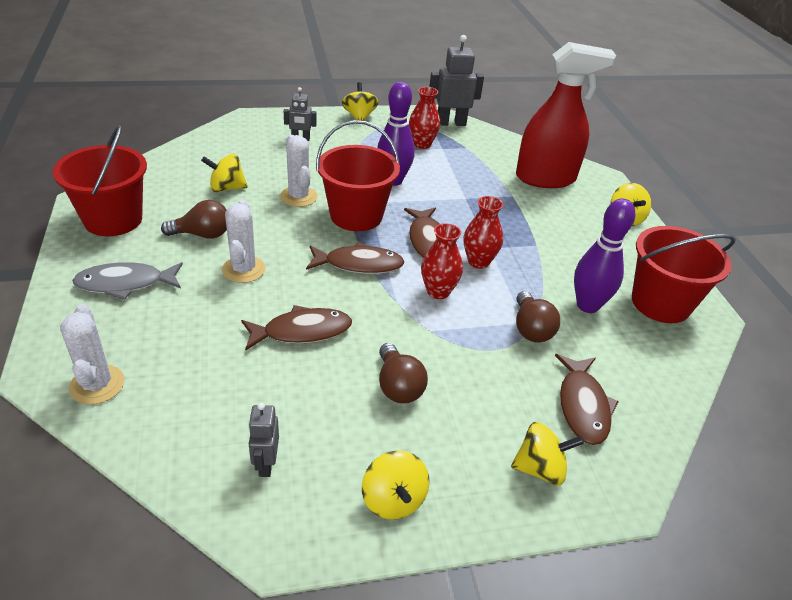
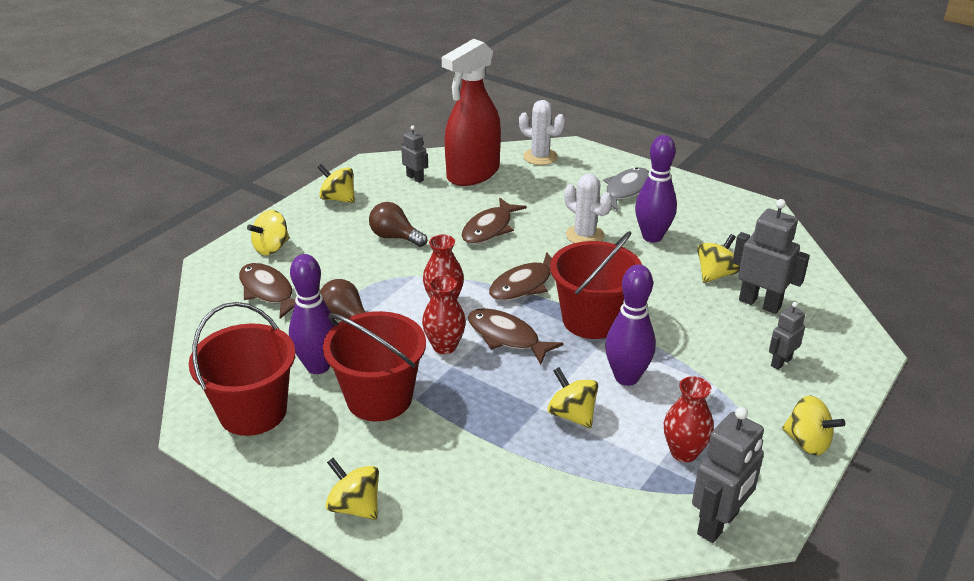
camera: 140 degrees right, 5 degrees down
(113, 219) = (717, 210): red bucket -> red bucket (379, 398)
(202, 234) = (652, 237): brown light bulb -> purple bowling pin
(243, 161) = (760, 303): none -> grey robot
(298, 197) = (659, 304): white cactus -> none
(452, 185) = (572, 415): none -> yellow spinning top
(545, 178) = (498, 507): red spray bottle -> red spray bottle (473, 174)

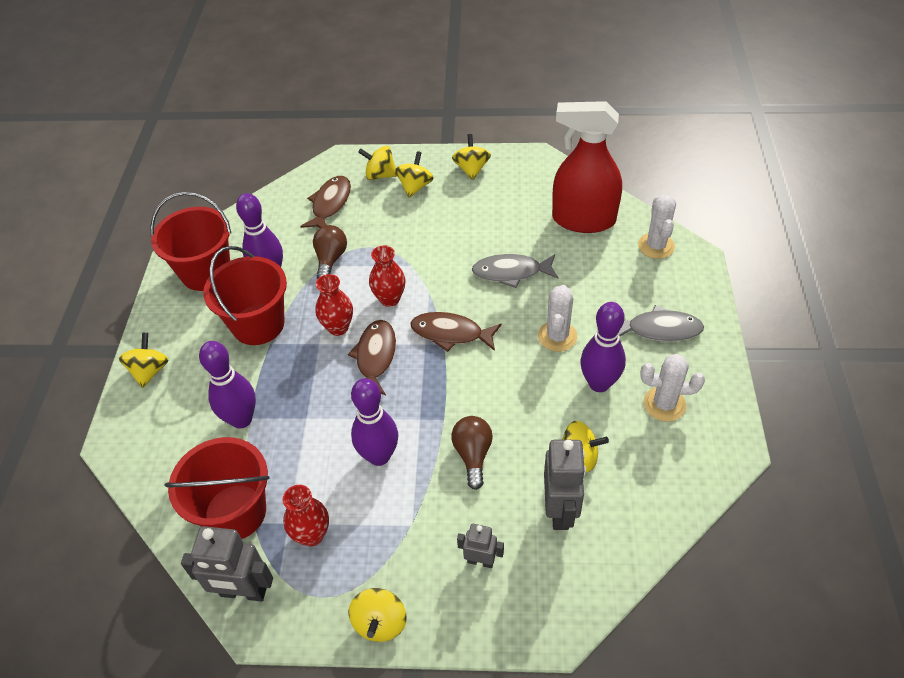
camera: 60 degrees right, 15 degrees up
(395, 237) = (449, 227): brown light bulb -> brown light bulb (473, 455)
(415, 178) = (542, 192): grey robot -> none
(489, 228) = (511, 272): brown fish -> grey fish
(498, 454) = (241, 419): none -> purple bowling pin
(572, 415) = (310, 441): yellow spinning top -> yellow spinning top (415, 186)
(592, 320) = (438, 399): red bucket -> red bucket (235, 512)
(698, 218) = (664, 404): none -> white cactus

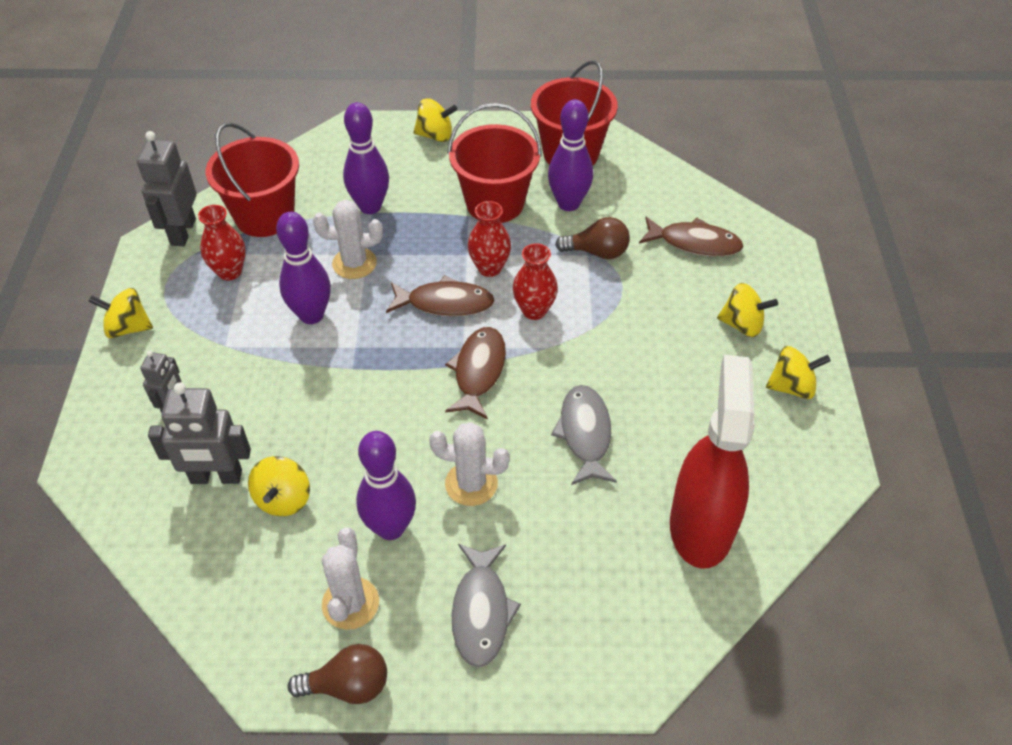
camera: 85 degrees right, 0 degrees up
(380, 175) = (759, 287): yellow spinning top -> none
(473, 455) = (301, 396): brown light bulb -> brown light bulb (348, 686)
(656, 246) = (653, 625): white cactus -> white cactus (354, 263)

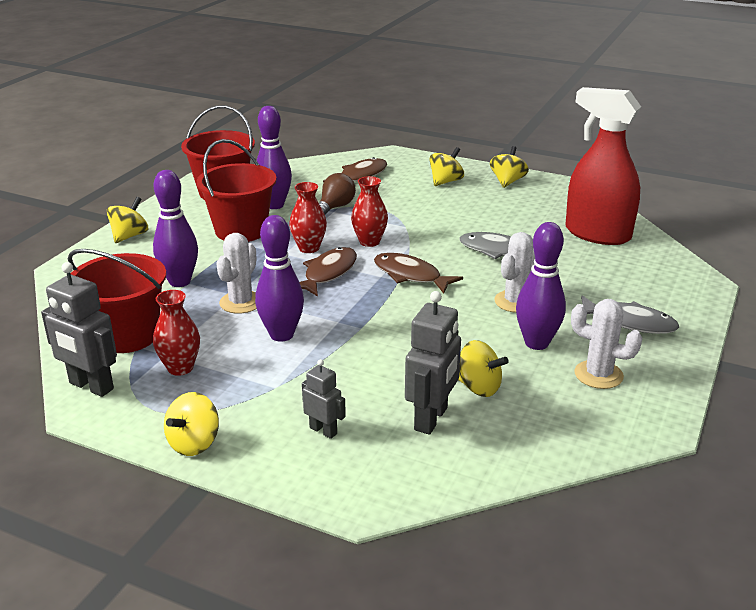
camera: 65 degrees left, 20 degrees down
(348, 686) = (672, 390): brown light bulb -> none

